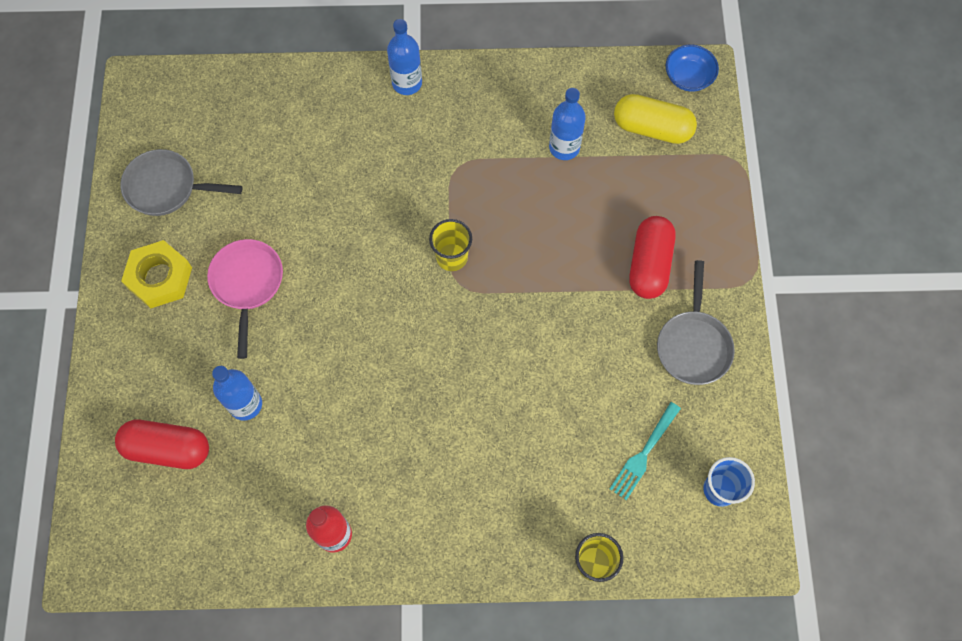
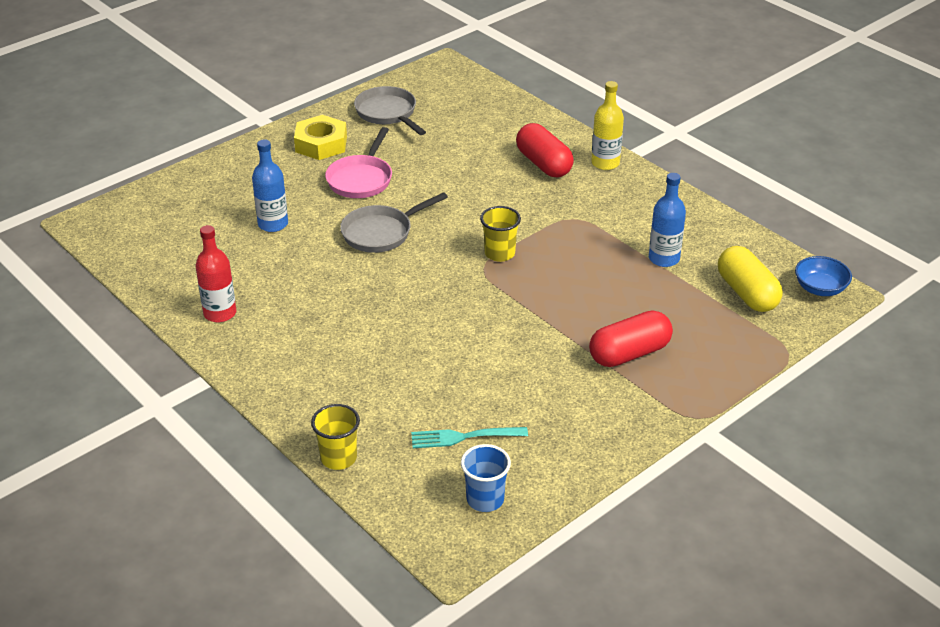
camera: 50 degrees right, 30 degrees down
(168, 448) = (204, 210): red capsule -> red capsule (544, 164)
(247, 284) = (361, 179): pink pan -> pink pan turned 150 degrees clockwise
(407, 83) = (605, 163): blue bottle -> yellow bottle
(693, 345) = (593, 415): grey pan -> grey pan (381, 233)

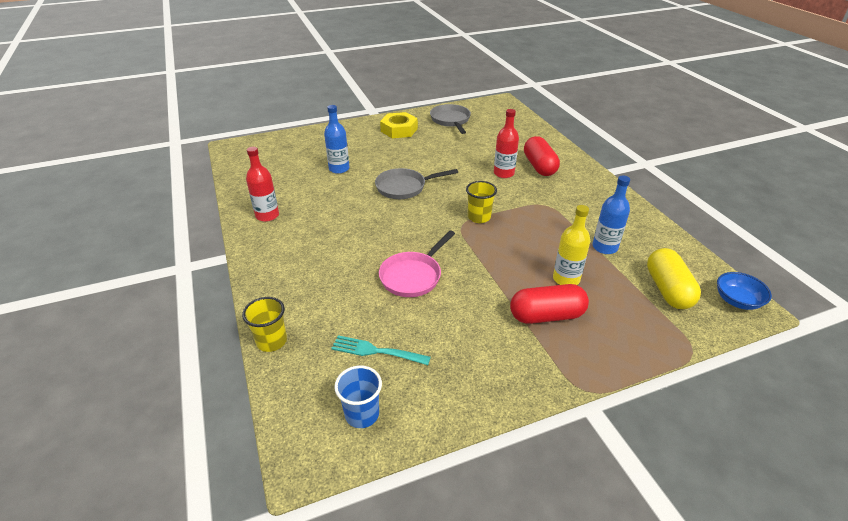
camera: 20 degrees right, 0 degrees up
(361, 179) = (411, 153): pink pan -> pink pan (413, 276)
(502, 184) = (503, 173): none -> red bottle
(605, 163) = (584, 174): yellow bottle -> yellow bottle (566, 279)

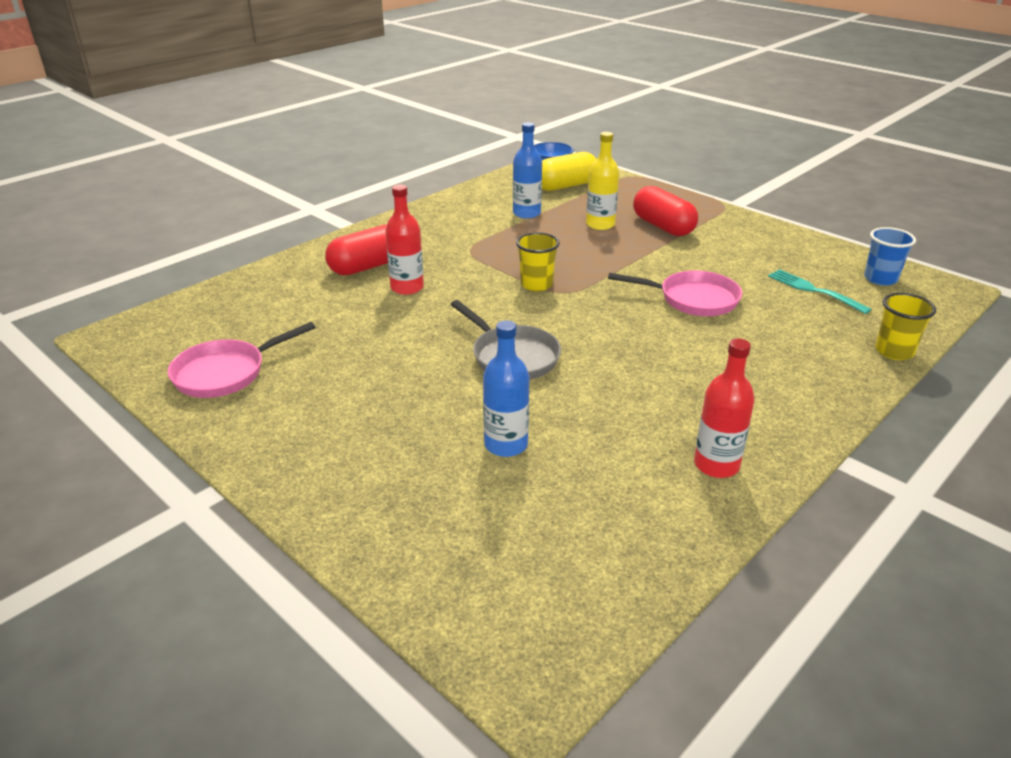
camera: 115 degrees left, 5 degrees down
(377, 351) = (814, 290): turquoise fork -> turquoise fork turned 150 degrees clockwise
(399, 130) = (297, 424): yellow nut -> none
(451, 120) = (226, 373): grey pan -> pink pan

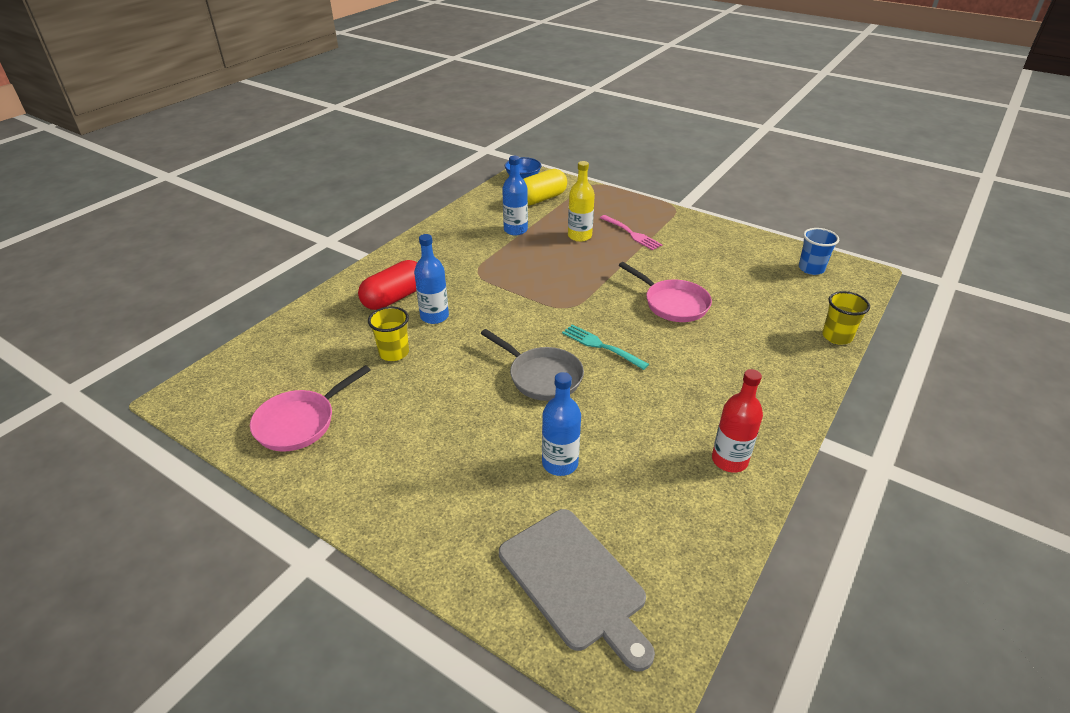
camera: 10 degrees left, 5 degrees up
(407, 287) = (434, 316): red bottle -> blue bottle
(486, 566) = (575, 582): none -> grey cutting board
(536, 284) = (543, 302): yellow cup -> yellow cup (394, 353)
(663, 227) = (631, 233): red capsule -> pink fork
(692, 299) = (672, 303): pink pan -> pink pan turned 45 degrees clockwise
(814, 290) = (764, 285): turquoise fork -> turquoise fork (602, 346)

